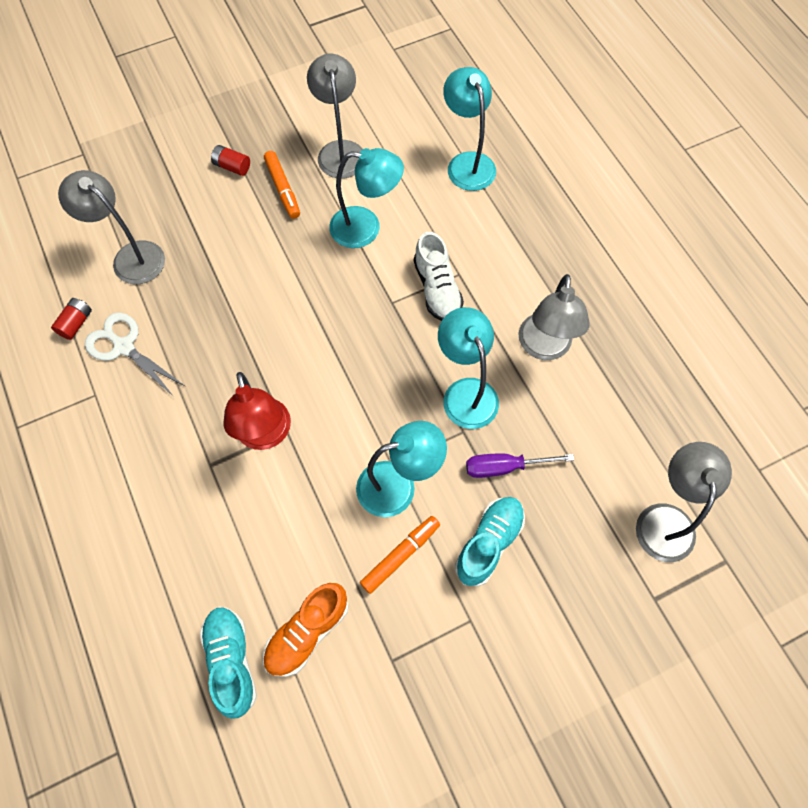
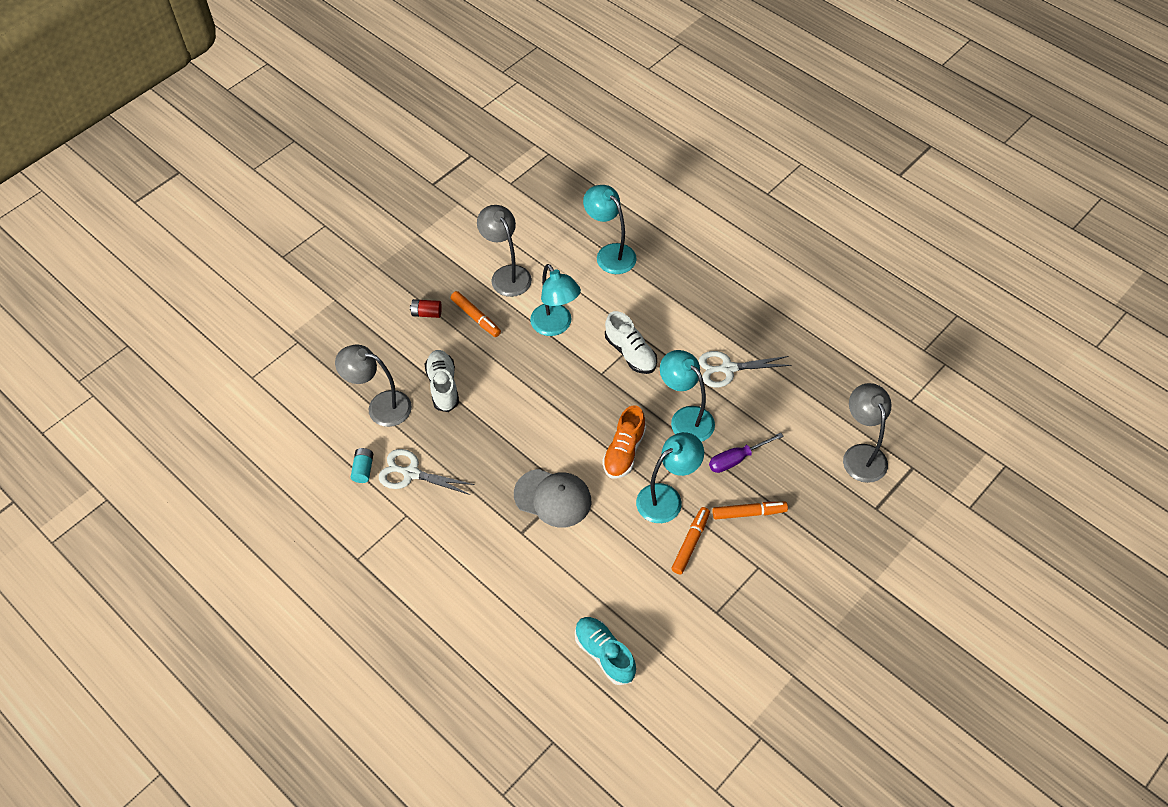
camera: 20 degrees left, 10 degrees down
(76, 323) = (363, 469): red battery -> turquoise battery
(209, 256) = (443, 386): none -> white shoe
(265, 435) = (553, 498): red lamp -> grey cap
(307, 632) = (649, 616): orange shoe -> orange shoe (624, 452)
(366, 228) = (555, 326): turquoise lamp -> turquoise lamp turned 75 degrees clockwise
(489, 543) = (748, 513): turquoise shoe -> orange marker
(544, 348) = (728, 368): grey lamp -> white scissors

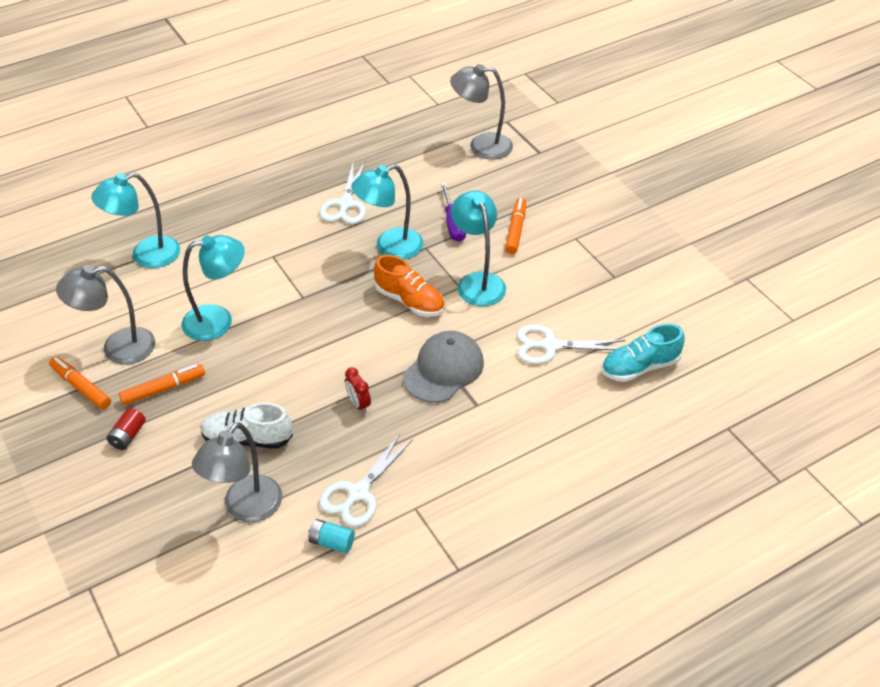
camera: 75 degrees left, 10 degrees down
(498, 447) = (358, 404): none -> red clock
(607, 574) = (550, 346): none -> white scissors
(630, 353) = (288, 269): white shoe -> none
(690, 543) = (535, 277): orange marker -> orange marker (81, 387)

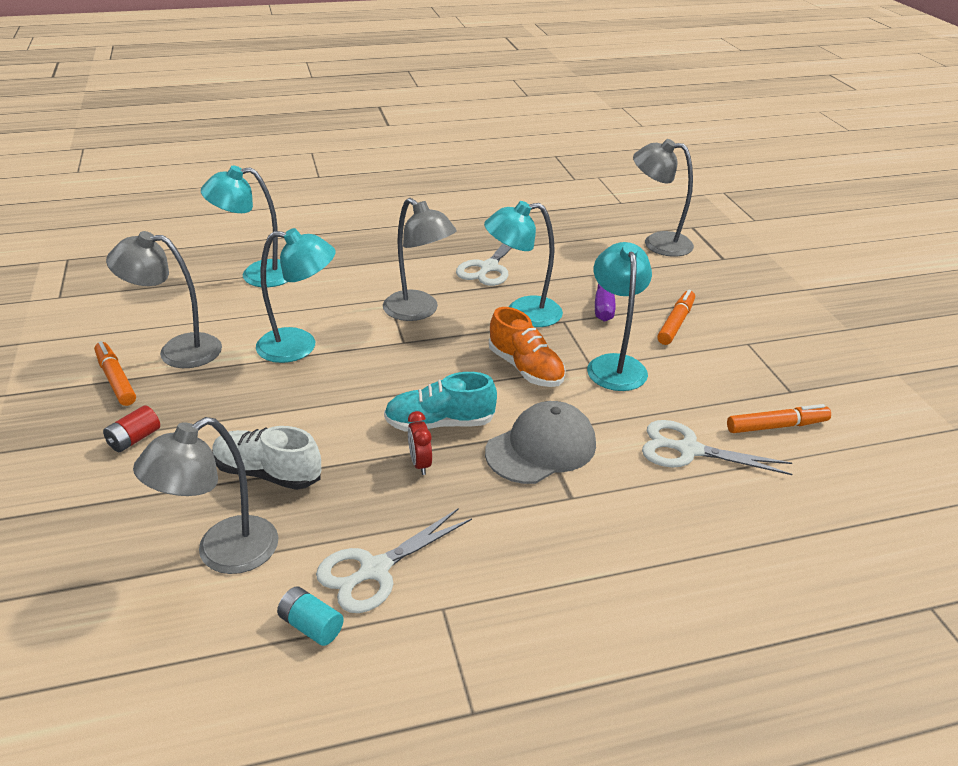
camera: 15 degrees right, 10 degrees down
(163, 389) = (201, 400): orange marker -> orange marker (776, 426)
(303, 264) = (418, 311): none -> grey lamp
(639, 367) = (807, 499): turquoise shoe -> turquoise shoe (439, 423)

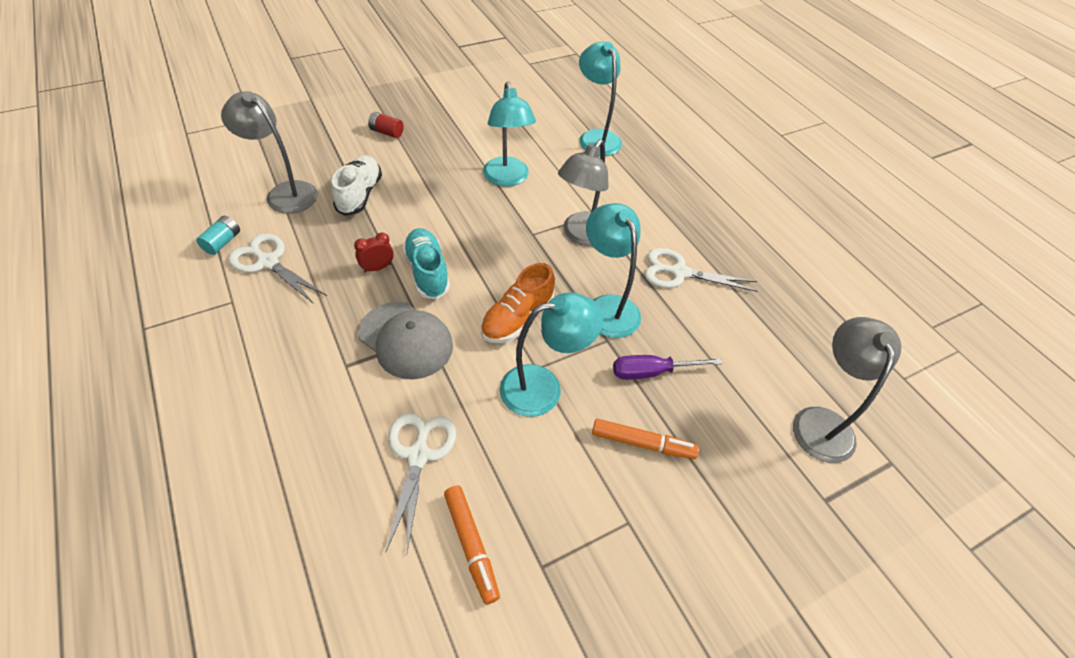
camera: 75 degrees right, 15 degrees up
(116, 380) = (445, 109): orange marker -> none
(177, 351) = (484, 125): grey lamp -> none

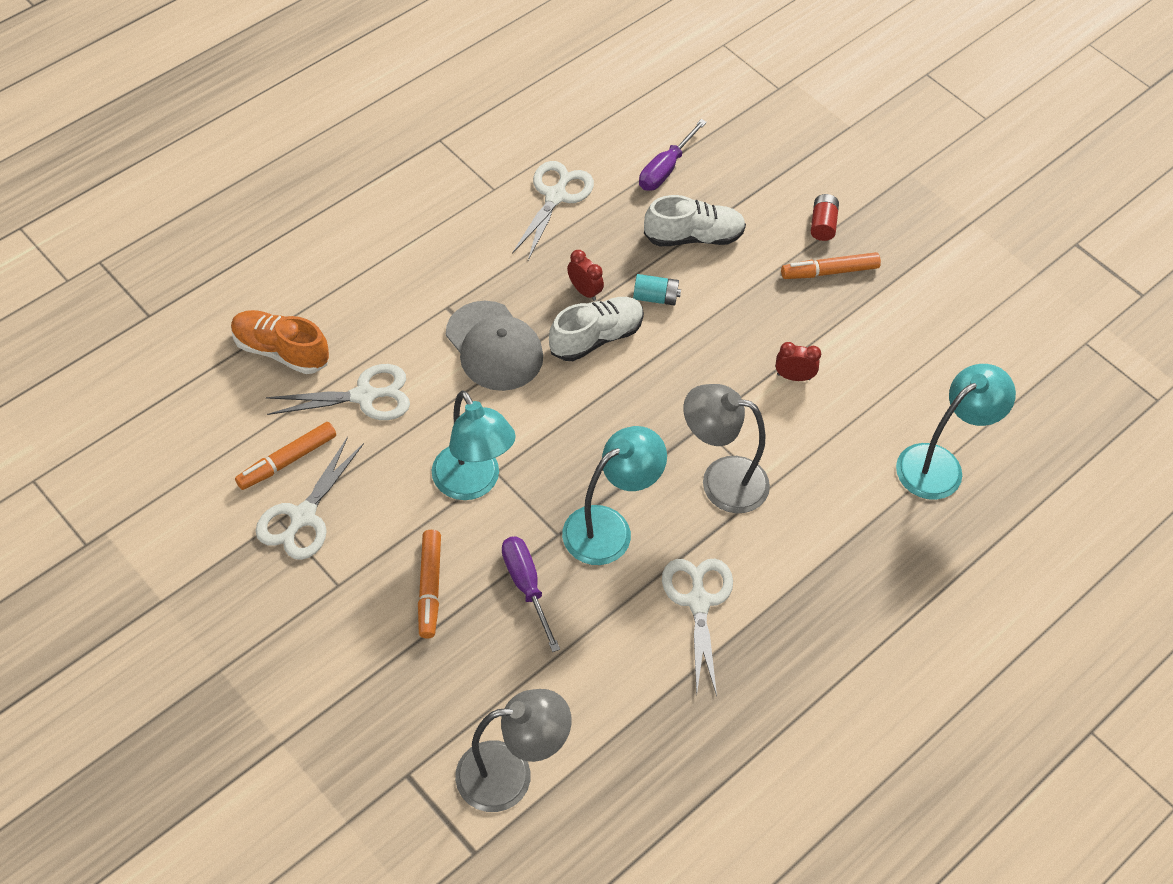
camera: 75 degrees right, 5 degrees up
(222, 242) = (568, 149): turquoise battery -> turquoise battery (655, 297)
(285, 193) = (665, 169): grey lamp -> purple screwdriver
(406, 340) = (494, 346): grey cap -> grey cap turned 60 degrees counterclockwise
(427, 272) = (596, 337): turquoise shoe -> white shoe
(428, 140) = (830, 272): none -> orange marker
(507, 179) = (793, 377): turquoise lamp -> red clock
(517, 318) = (558, 439): orange shoe -> orange shoe (280, 351)
(543, 541) = (303, 517): none -> white scissors

